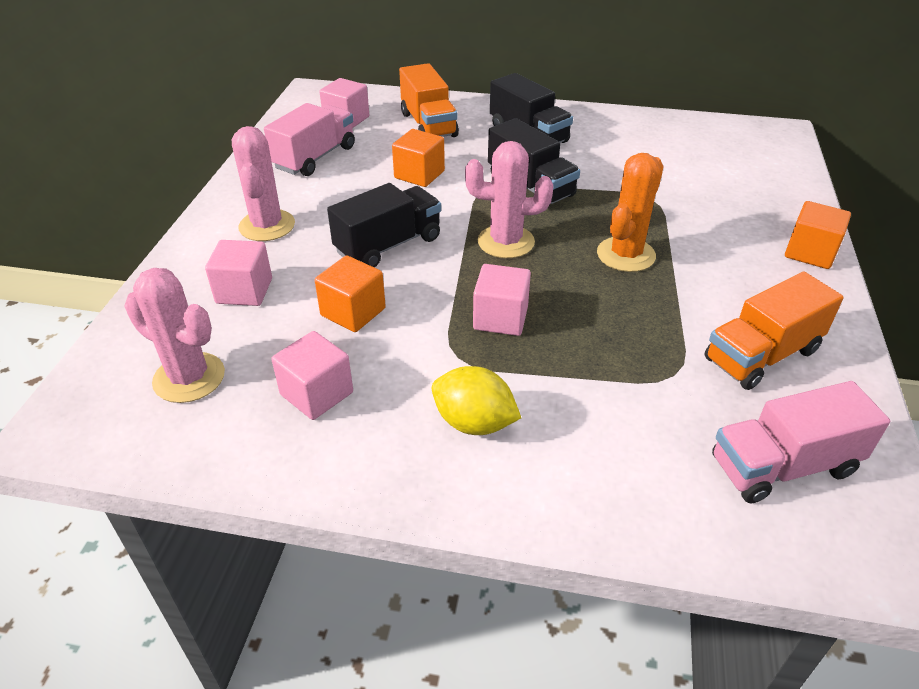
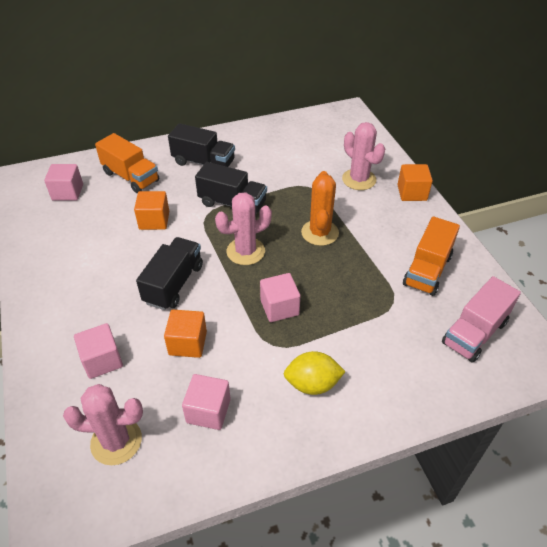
camera: 30 degrees left, 5 degrees up
(267, 226) = (77, 303): pink cactus -> pink cactus (359, 179)
(315, 157) = (69, 233): pink truck -> none

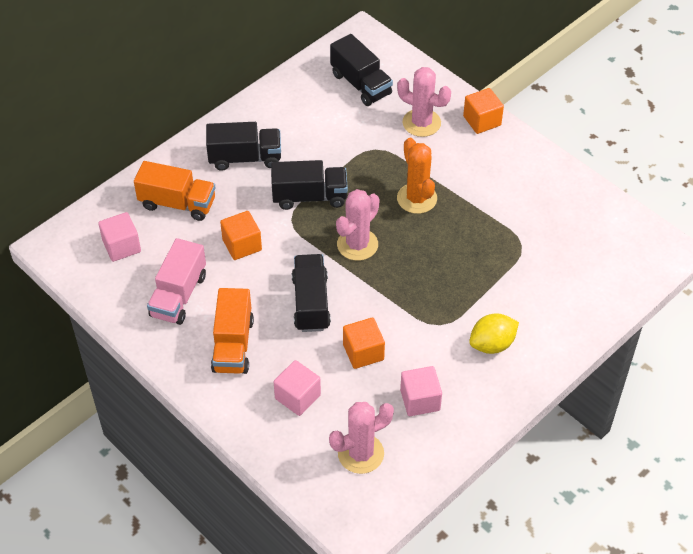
camera: 25 degrees left, 5 degrees up
(279, 307) = (424, 288): pink cube -> none
(326, 140) = (361, 84): none -> black truck
(427, 270) = (536, 202): orange truck -> orange truck (233, 345)
(474, 333) = (602, 248): pink truck -> pink truck (178, 295)

